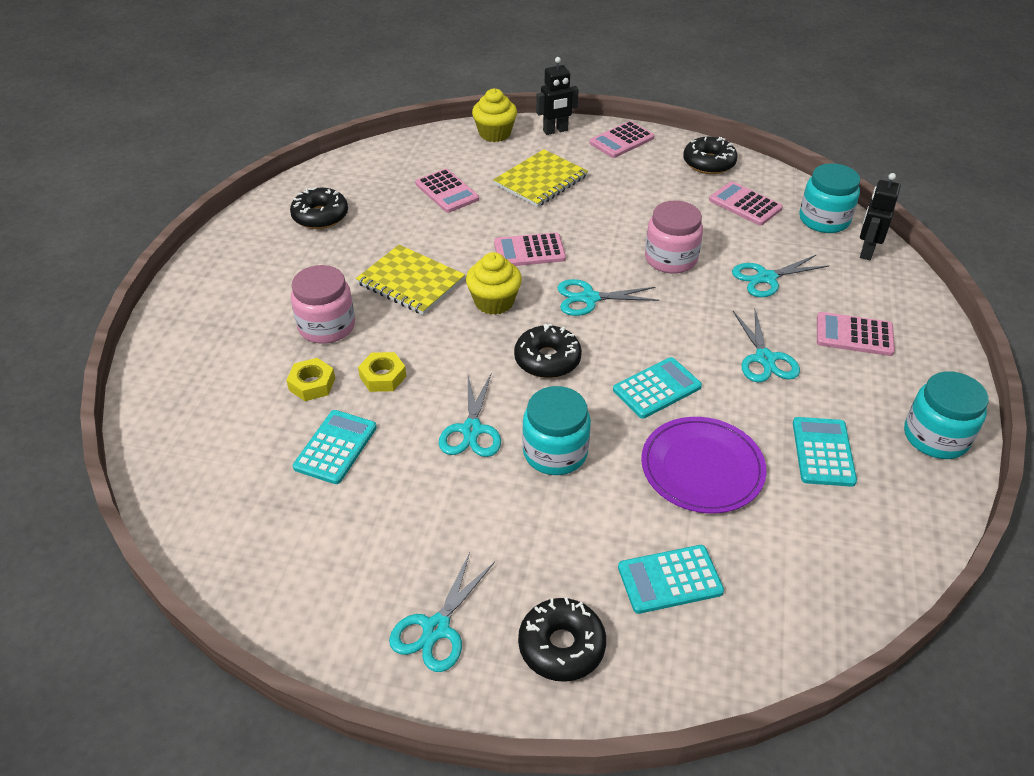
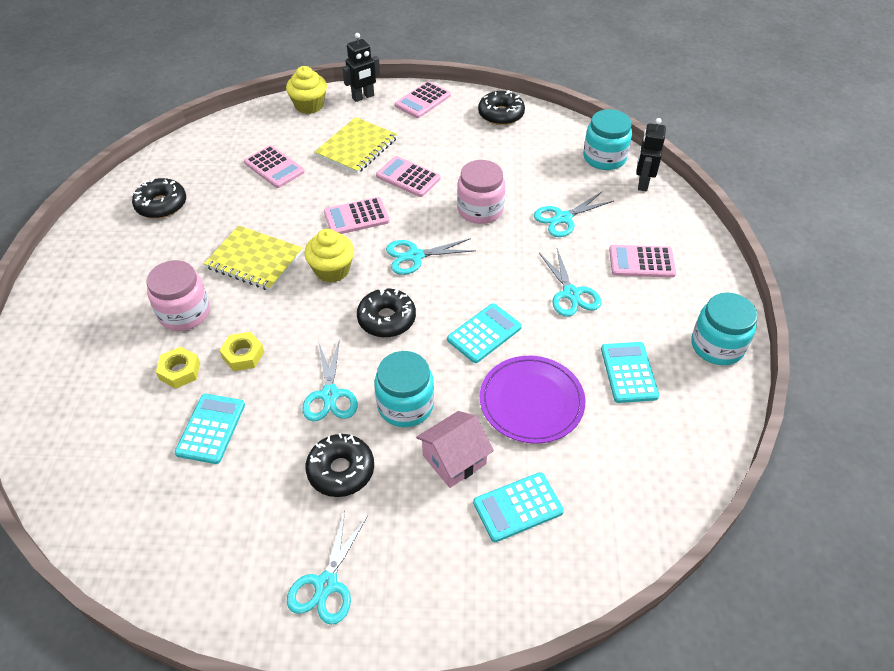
camera: 10 degrees left, 5 degrees up
(561, 646) = (435, 582): black donut -> black donut (341, 470)
(603, 517) = (454, 459): none -> pink house
(745, 204) = (536, 150): pink calculator -> pink calculator (408, 177)

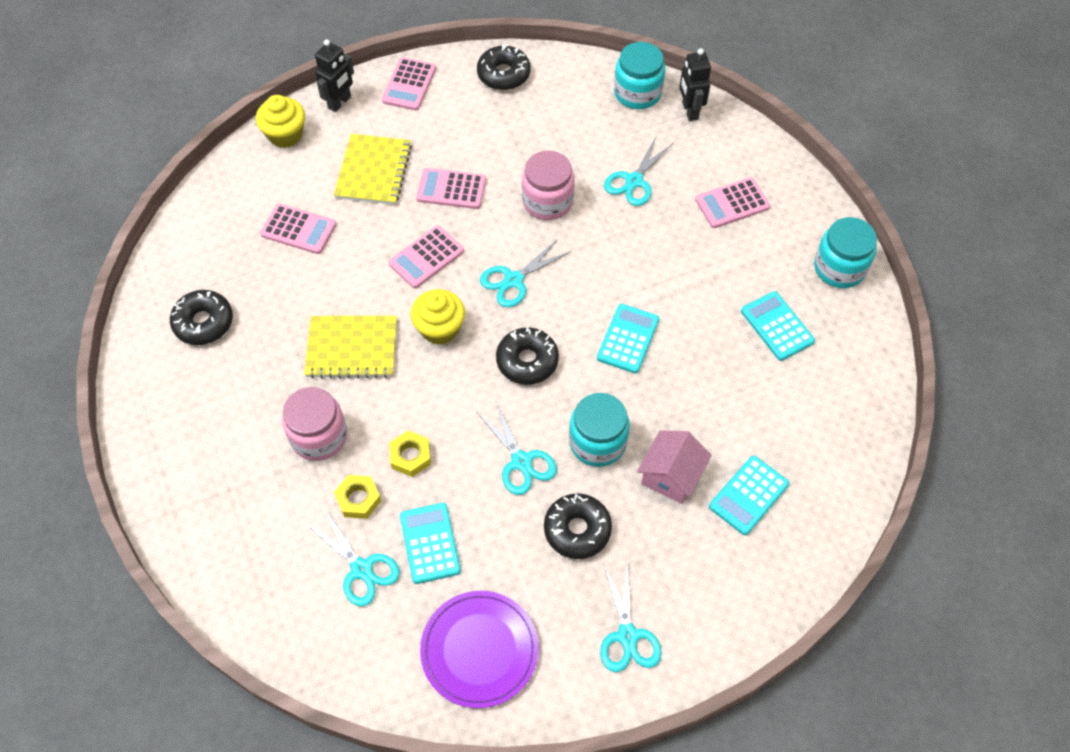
camera: 25 degrees left, 10 degrees up
(531, 401) = (707, 390): purple plate -> purple plate (479, 650)
(571, 294) = (685, 264): turquoise scissors -> turquoise scissors (362, 569)

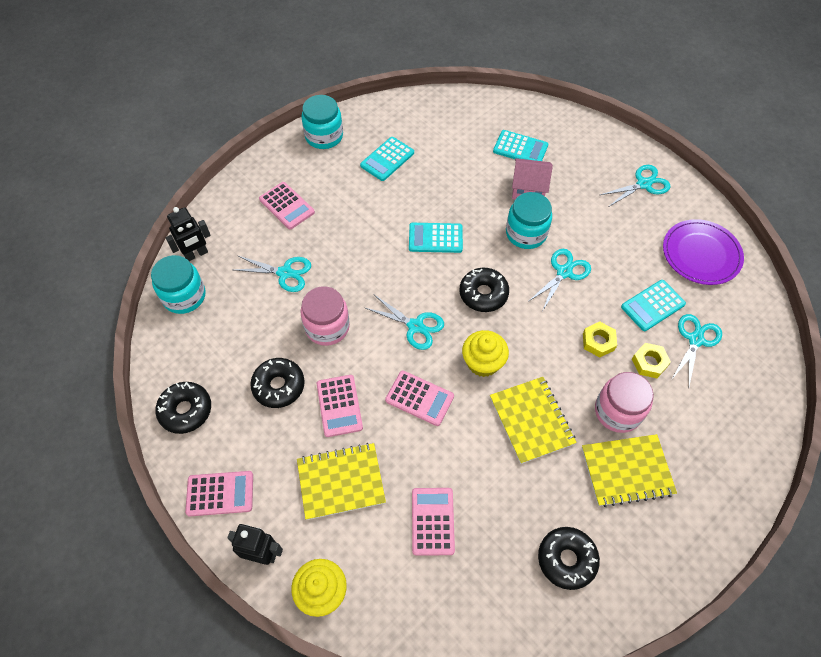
camera: 110 degrees left, 0 degrees up
(253, 414) = (627, 471): none -> yellow notebook
(577, 530) = (593, 227): black donut -> black donut (279, 386)

